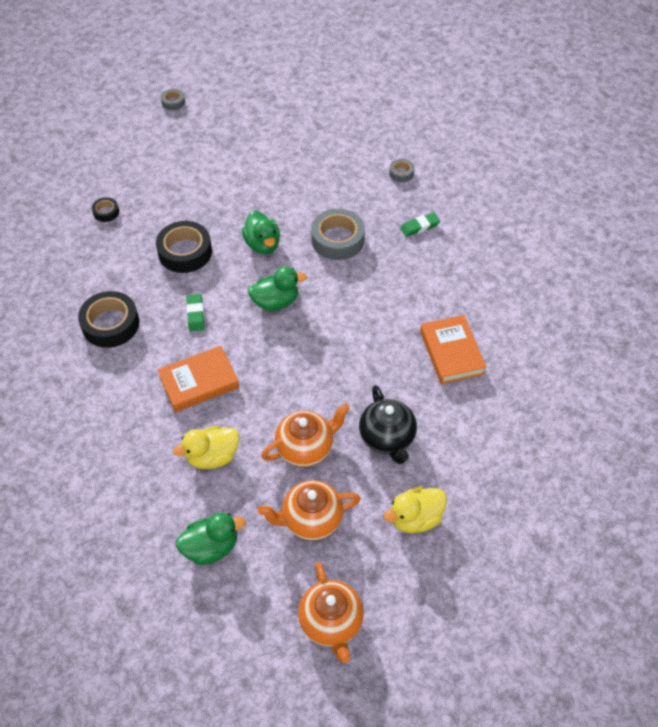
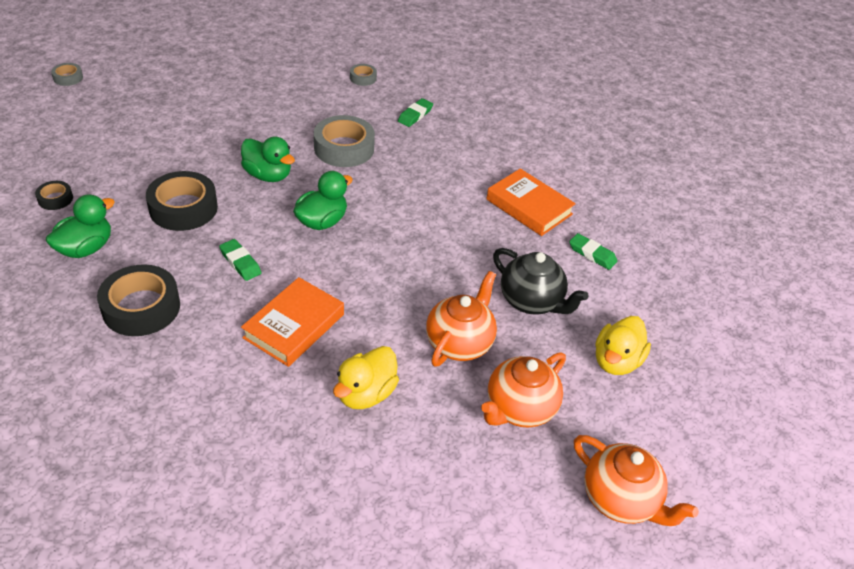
camera: 35 degrees left, 10 degrees down
(211, 547) = (435, 487): green duck -> green duck (86, 248)
(471, 418) = (592, 254): none -> green eraser

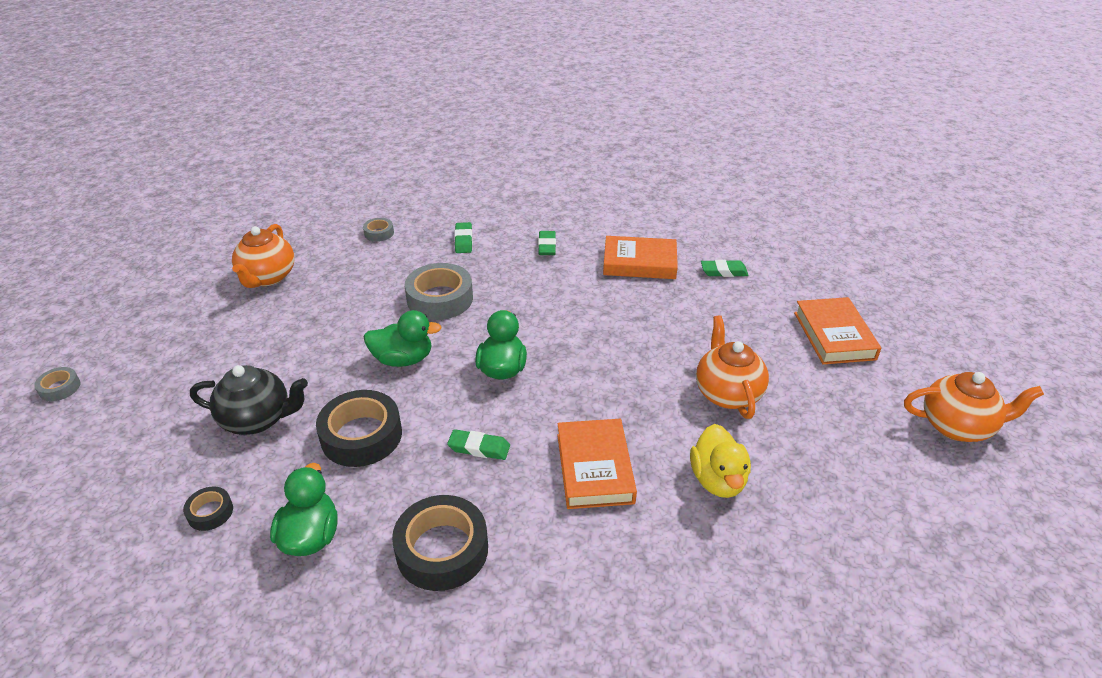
camera: 35 degrees left, 5 degrees down
(472, 153) = (547, 246): none -> green eraser
(519, 409) = (825, 412): orange teapot -> orange teapot (267, 277)
(532, 301) = (732, 330): black teapot -> black teapot (258, 419)
(616, 361) = (834, 335): yellow duck -> orange book

